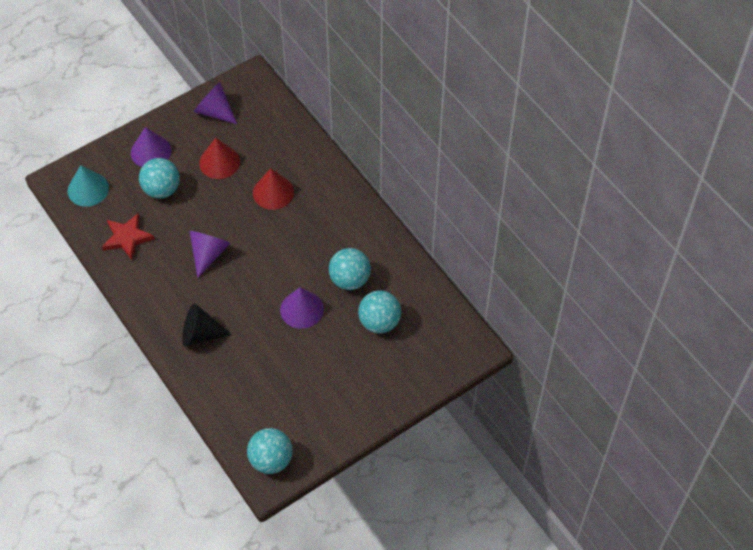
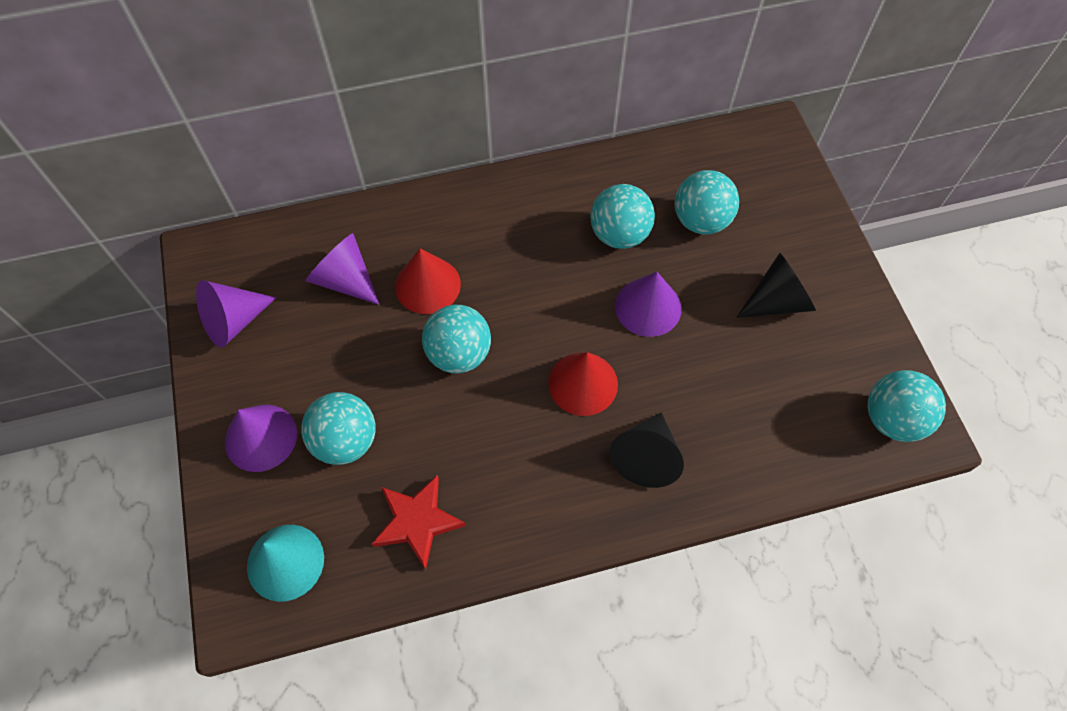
camera: 70 degrees left, 5 degrees up
(208, 254) = (501, 404): purple cone -> purple cone (345, 280)
(219, 162) = (335, 341): red cone -> red cone (583, 383)
(233, 223) = (459, 354): none -> turquoise ball
(333, 379) = (777, 301): none -> black cone

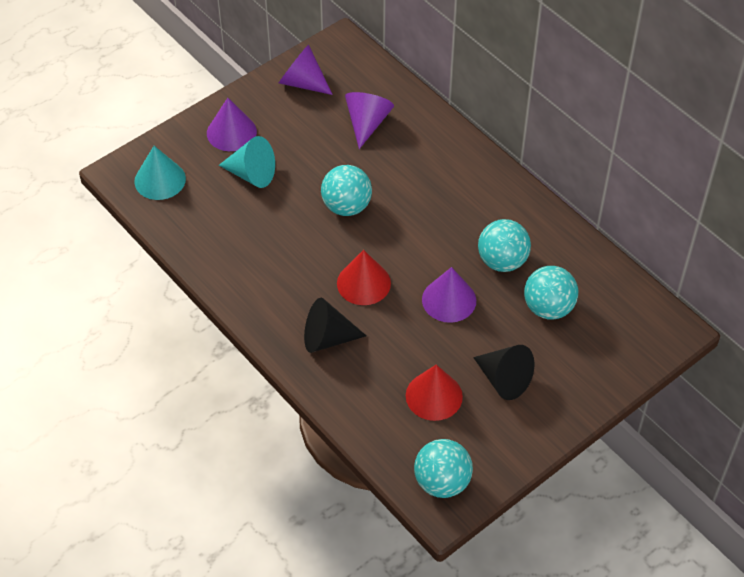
camera: 65 degrees right, 10 degrees down
(346, 441) = (251, 174): turquoise ball -> turquoise cone
(417, 522) = (217, 232): red star -> none
(427, 285) = (390, 168): red cone -> red cone (434, 396)

